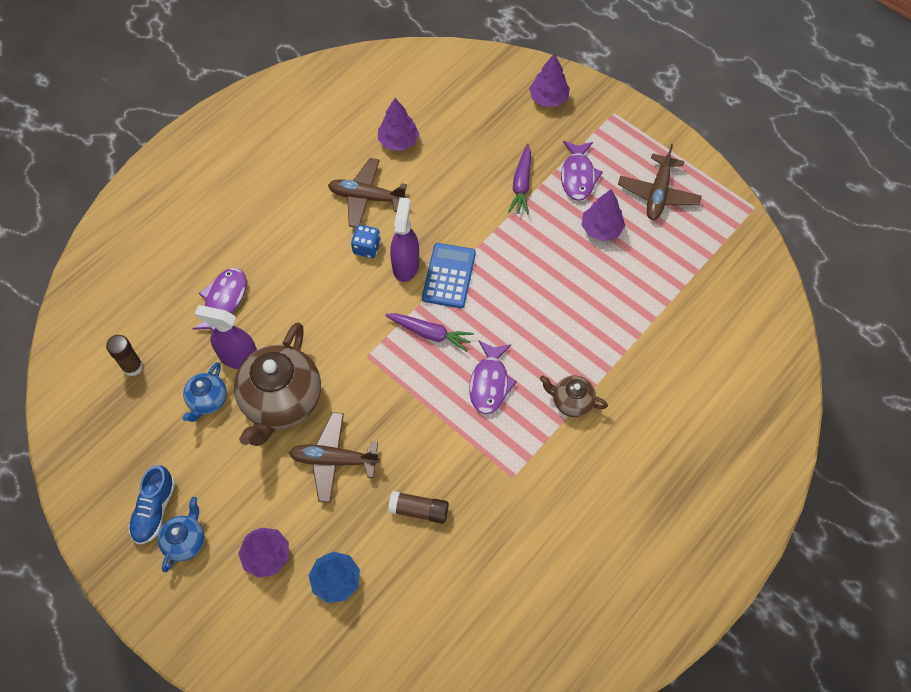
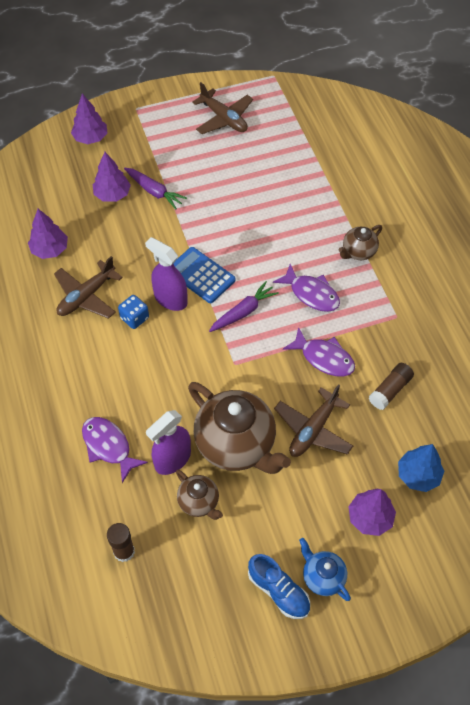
camera: 60 degrees left, 5 degrees down
(208, 400) = (199, 502): blue teapot -> brown teapot
(578, 176) = (173, 155): purple fish -> purple fish (324, 358)
(601, 229) = (229, 164): purple tree -> purple tree (112, 194)

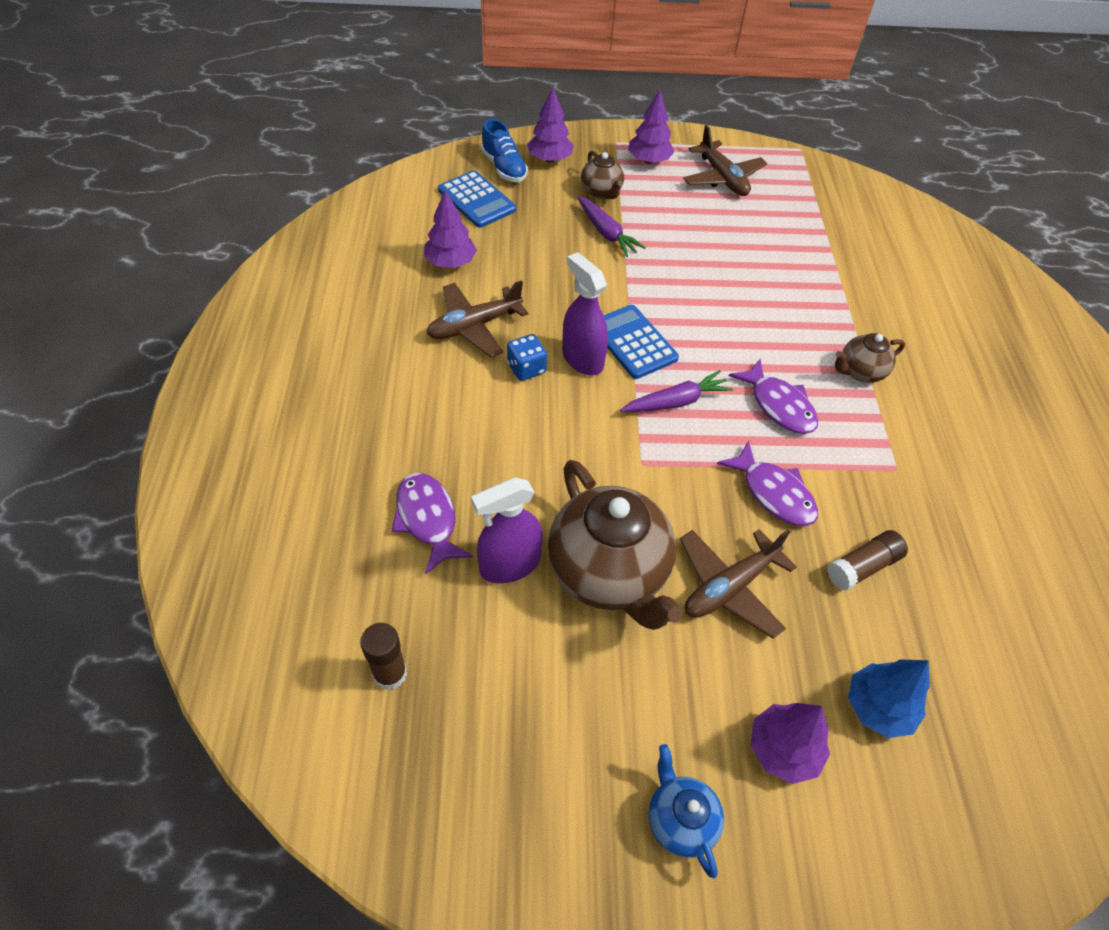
camera: 15 degrees right, 5 degrees down
(49, 191) = (476, 200): none -> blue calculator
(112, 194) = (552, 223): purple tree -> purple tree (649, 160)
(199, 502) = (526, 638): brown teapot -> brown teapot (601, 192)
(278, 591) = (602, 818): blue shoe -> blue shoe (504, 168)

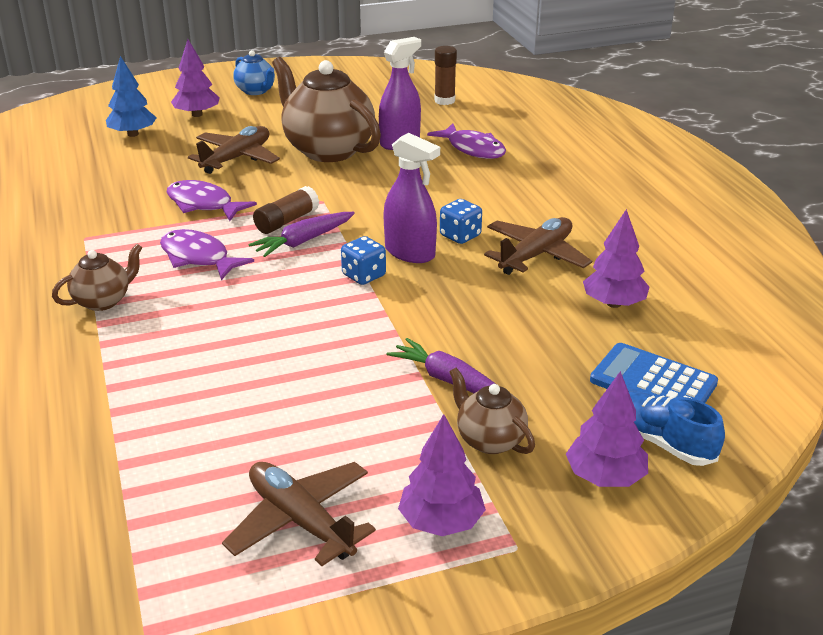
camera: 165 degrees right, 20 degrees down
(633, 342) = (364, 275): blue calculator -> blue dice
(862, 567) = (131, 182): brown glue stick -> brown glue stick (286, 221)

